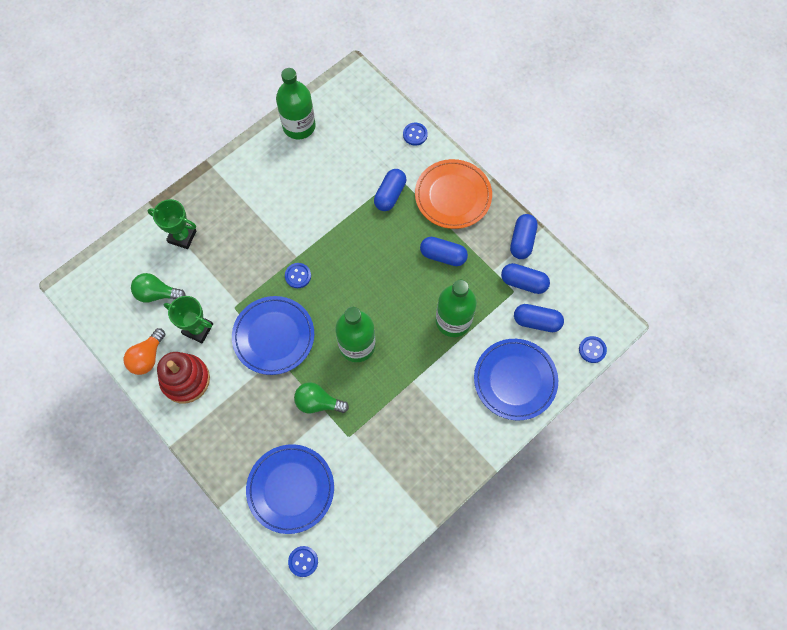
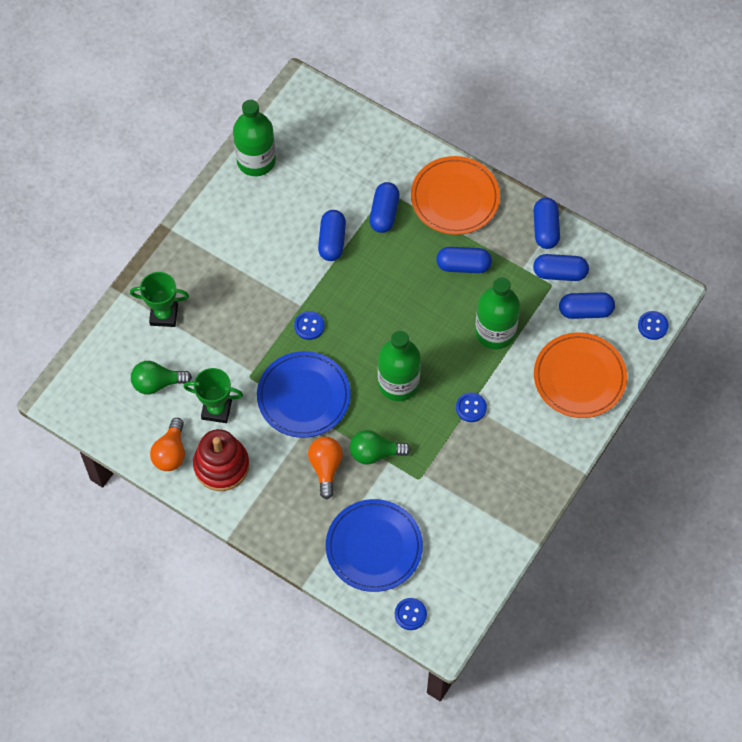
camera: 15 degrees left, 5 degrees down
(272, 405) = (325, 467): none -> orange light bulb
(339, 208) = (332, 241): none -> blue capsule
(415, 134) = (391, 139): blue button -> blue button (471, 408)
(515, 380) = (579, 377): blue plate -> orange plate

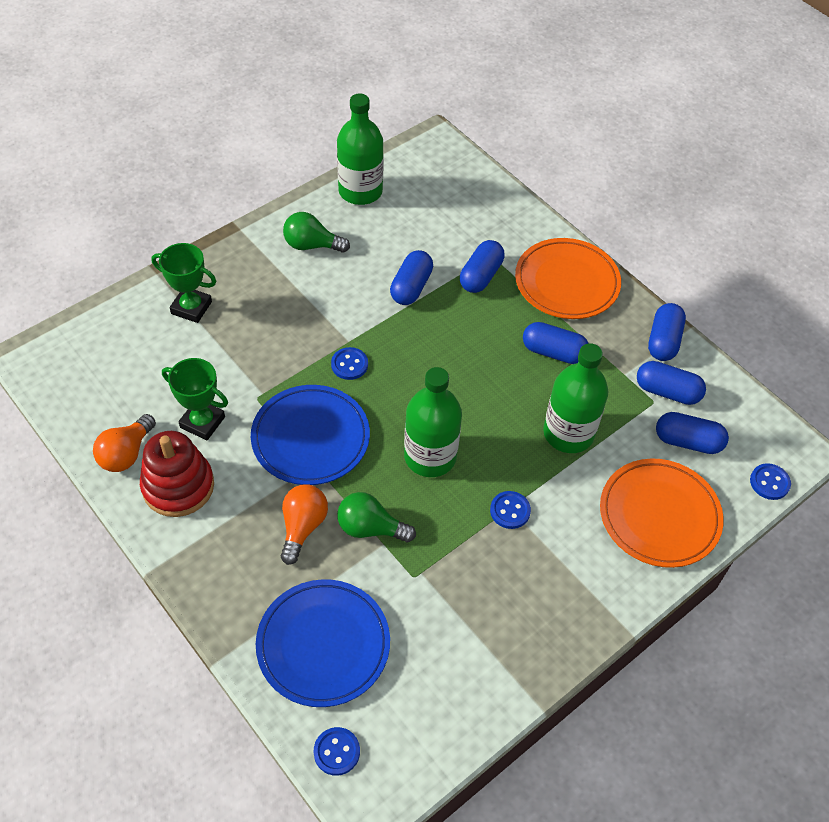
camera: 15 degrees right, 10 degrees down
(157, 383) = (149, 374): green light bulb -> green light bulb (312, 245)

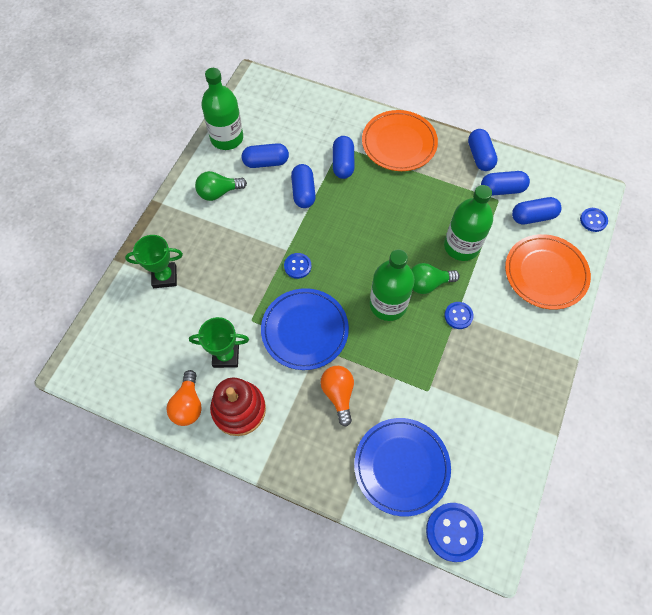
camera: 25 degrees left, 10 degrees up
(336, 752) = (453, 532): blue button -> blue button, size x1.69
(370, 528) = (381, 372): green light bulb -> green light bulb (428, 284)
(553, 352) = (419, 195): blue capsule -> blue capsule (266, 162)

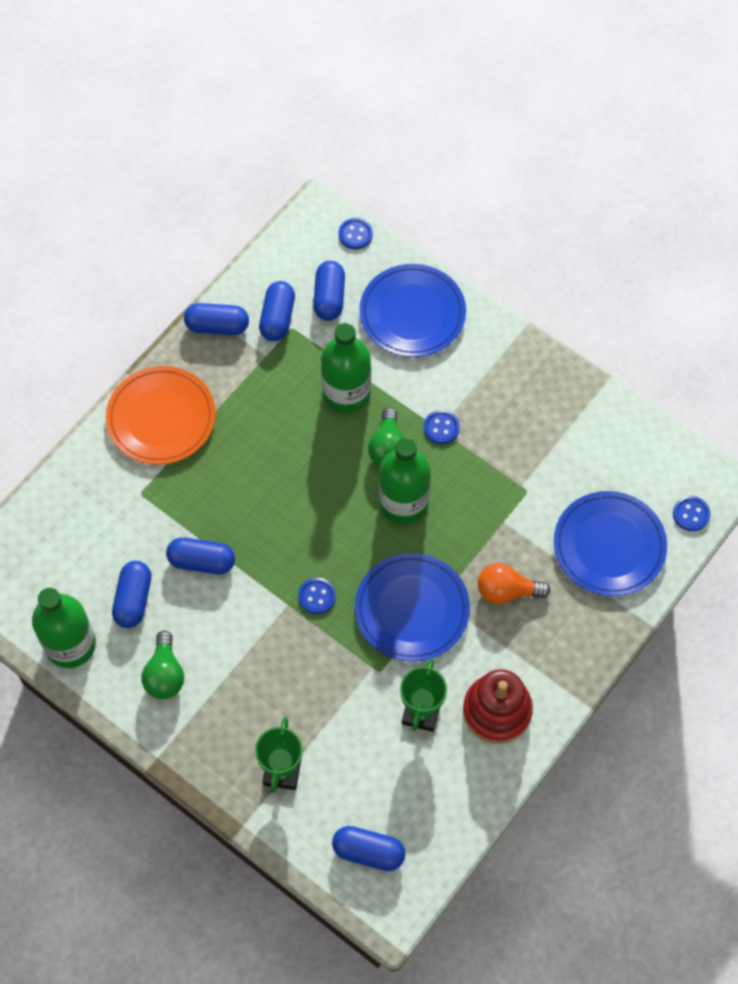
camera: 75 degrees left, 0 degrees up
(188, 405) = (476, 771): orange light bulb -> none
(343, 163) = (171, 498): blue capsule -> blue capsule (368, 852)
(453, 532) = (691, 514): blue button -> blue button, size x0.59
(545, 273) = (412, 313): orange plate -> blue plate

